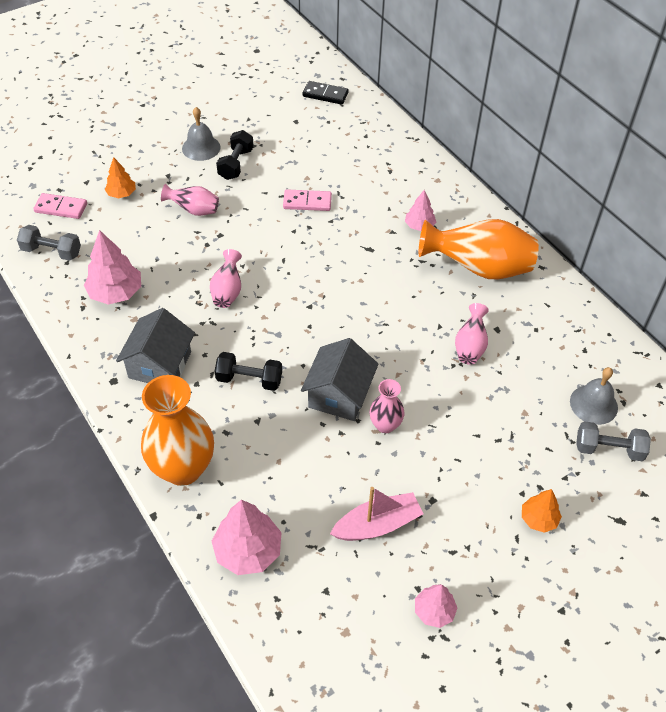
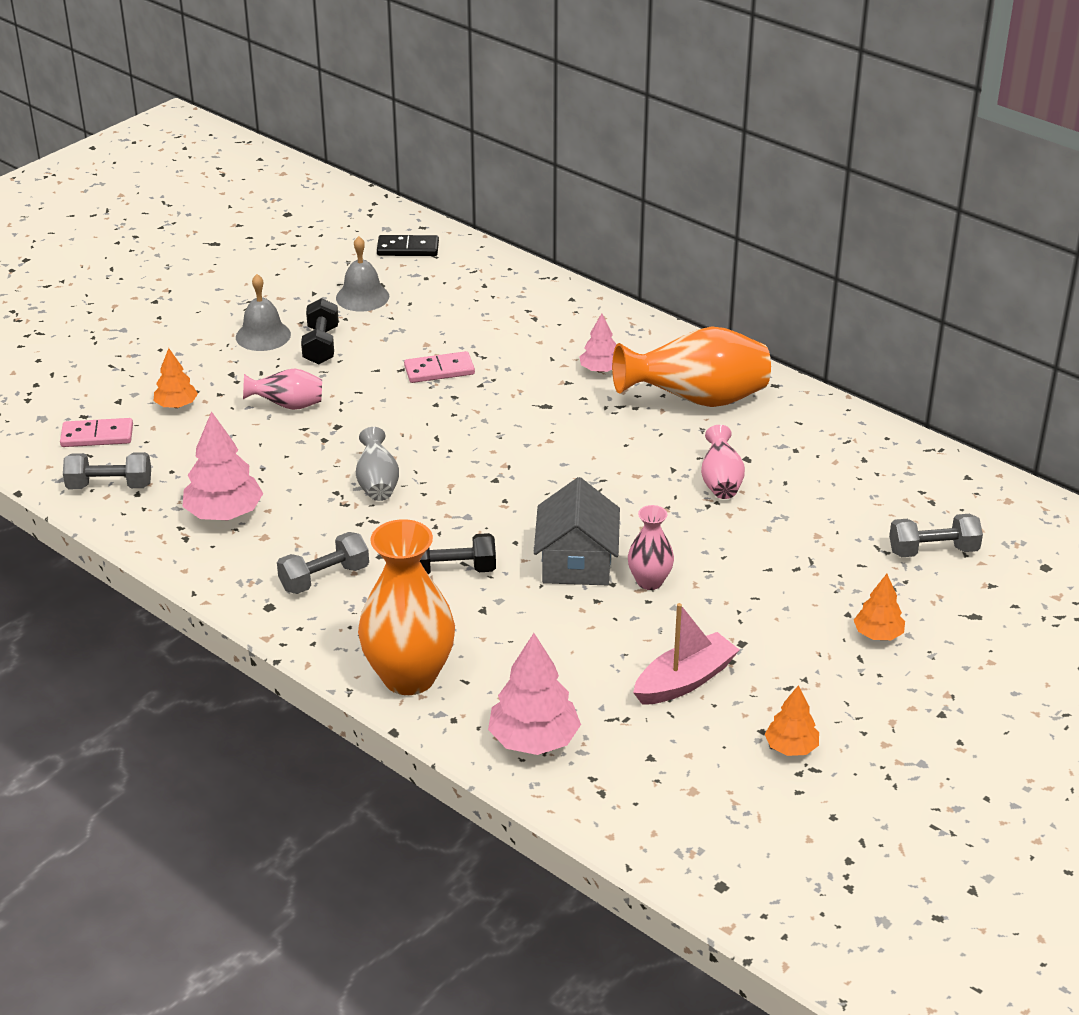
camera: 15 degrees left, 15 degrees down
(160, 365) = (324, 578): grey house -> grey dumbbell
(227, 291) = (377, 484): pink vase -> grey vase
(434, 611) = (791, 747): pink tree -> orange tree
(593, 404) = (897, 511): grey bell -> grey bell (362, 297)

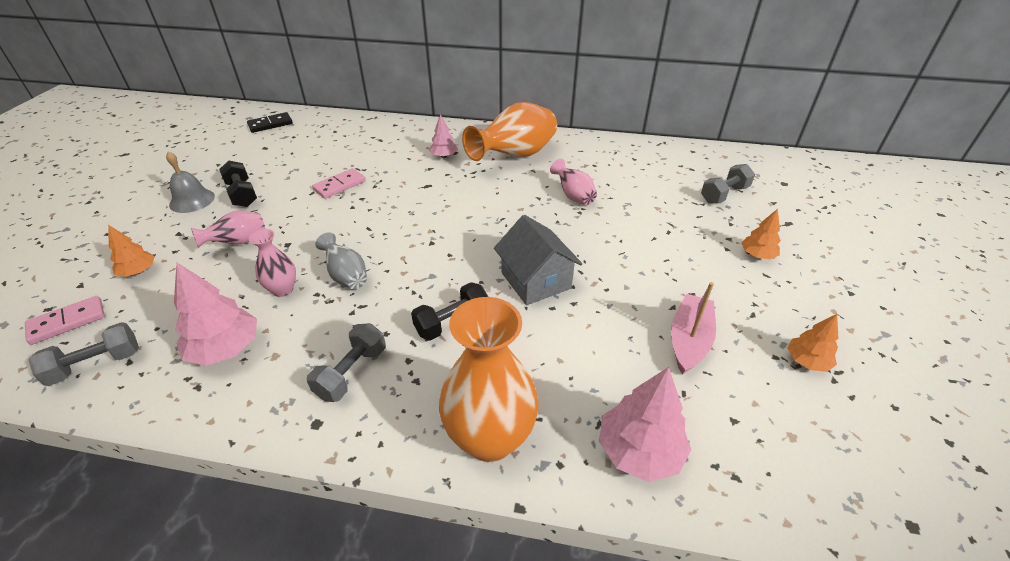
camera: 30 degrees left, 5 degrees up
(362, 297) = (255, 157): grey bell -> none
(649, 581) = (594, 275): pink vase -> pink vase (283, 289)

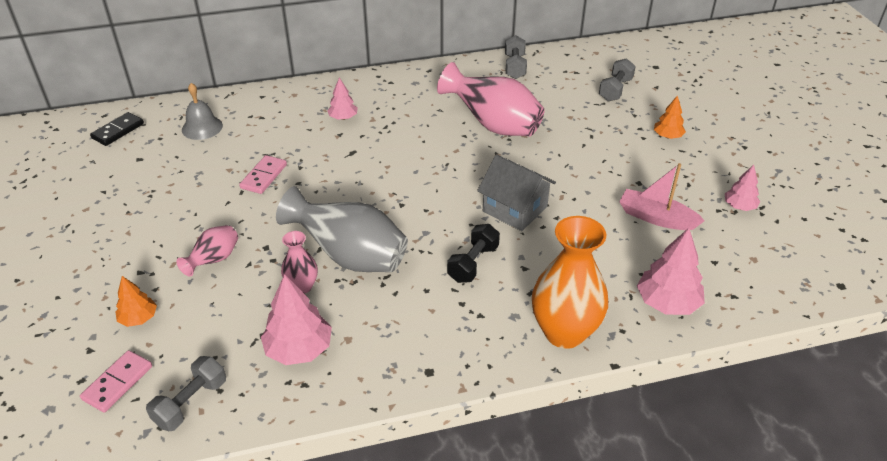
camera: 25 degrees left, 0 degrees up
(192, 200) = (117, 236): grey bell -> grey bell (202, 127)
(242, 194) = (167, 214): black dumbbell -> none
(346, 276) = (350, 257): grey vase -> grey vase, size x1.95
(351, 372) = (424, 328): grey dumbbell -> grey dumbbell (514, 67)
(515, 156) = (412, 100): orange vase -> none
(573, 196) = (493, 125): pink vase -> pink vase, size x1.95
(689, 340) = (656, 218): pink boat -> pink boat turned 60 degrees counterclockwise
(806, 361) = (739, 206): orange tree -> pink tree

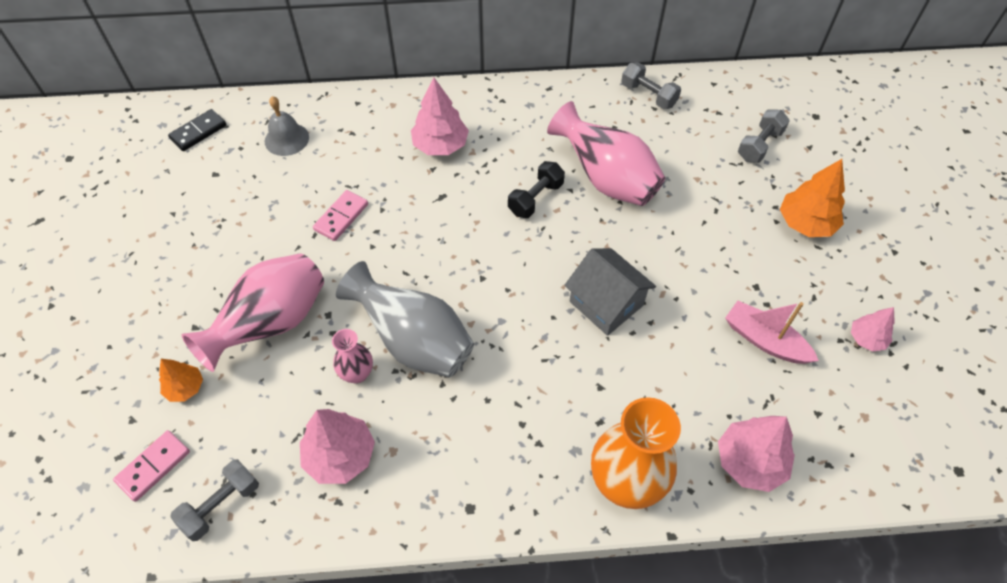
camera: 10 degrees right, 15 degrees up
(214, 260) = (272, 324): pink vase -> pink vase, size x1.95
(343, 117) = (440, 145): pink tree -> pink tree, size x1.69
(473, 263) = (545, 372): black dumbbell -> black dumbbell (535, 198)
(514, 67) = (648, 95): grey dumbbell -> grey dumbbell turned 60 degrees counterclockwise
(667, 136) = (806, 223): orange tree -> orange tree, size x1.69

